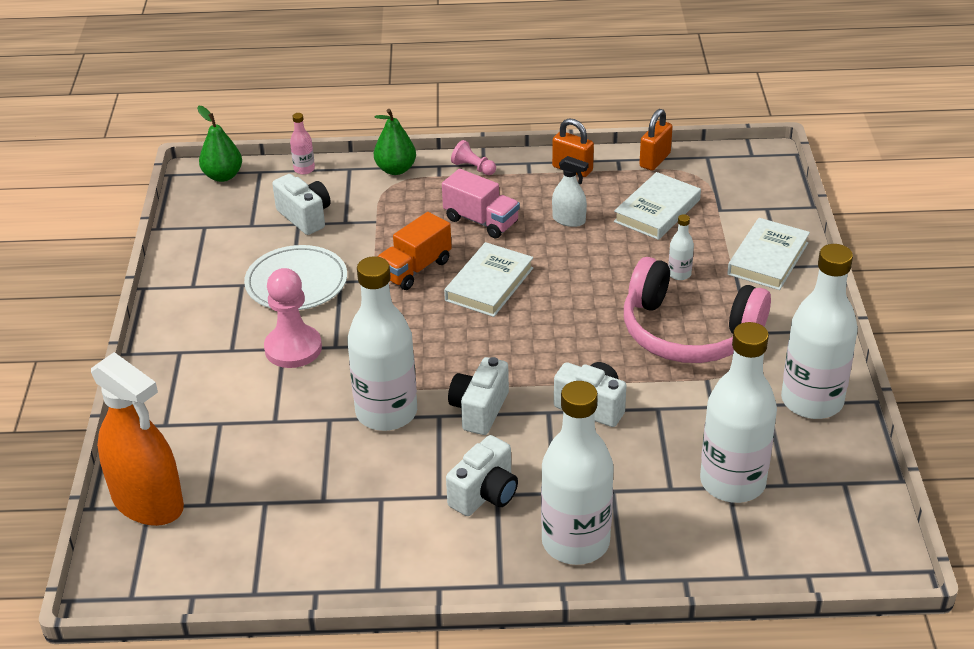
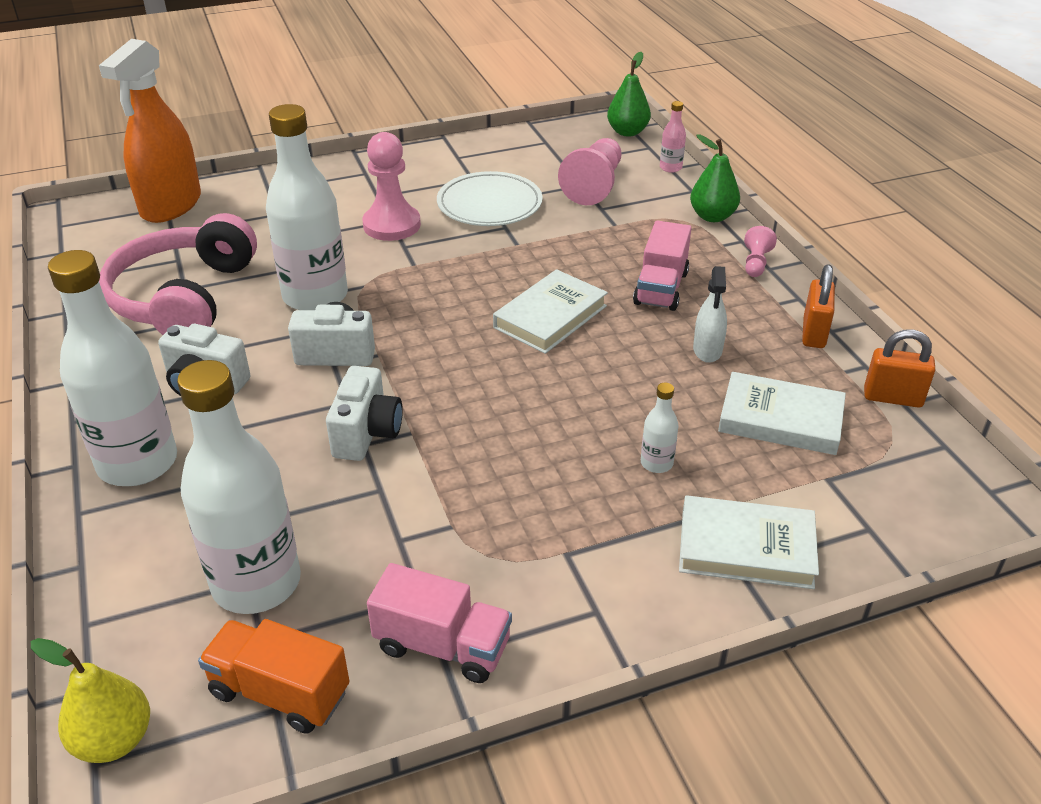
camera: 70 degrees right, 0 degrees up
(305, 217) = (594, 185): white camera -> pink pawn
(415, 269) = (549, 264): orange truck -> orange truck (279, 692)
(489, 284) = (550, 317): white book -> white book turned 60 degrees counterclockwise
(688, 332) = (539, 492): pink headphones -> pink headphones (184, 298)
(812, 401) = (442, 645): white bottle -> pink truck
(852, 562) = (114, 740): none -> yellow pear

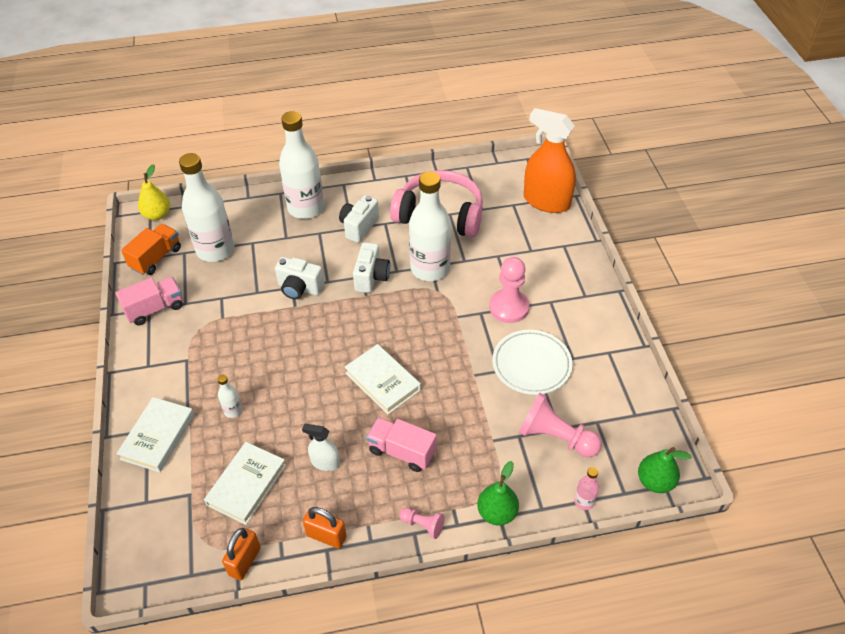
camera: 100 degrees right, 10 degrees up
(442, 645) = (155, 309): pink truck -> pink truck turned 150 degrees counterclockwise

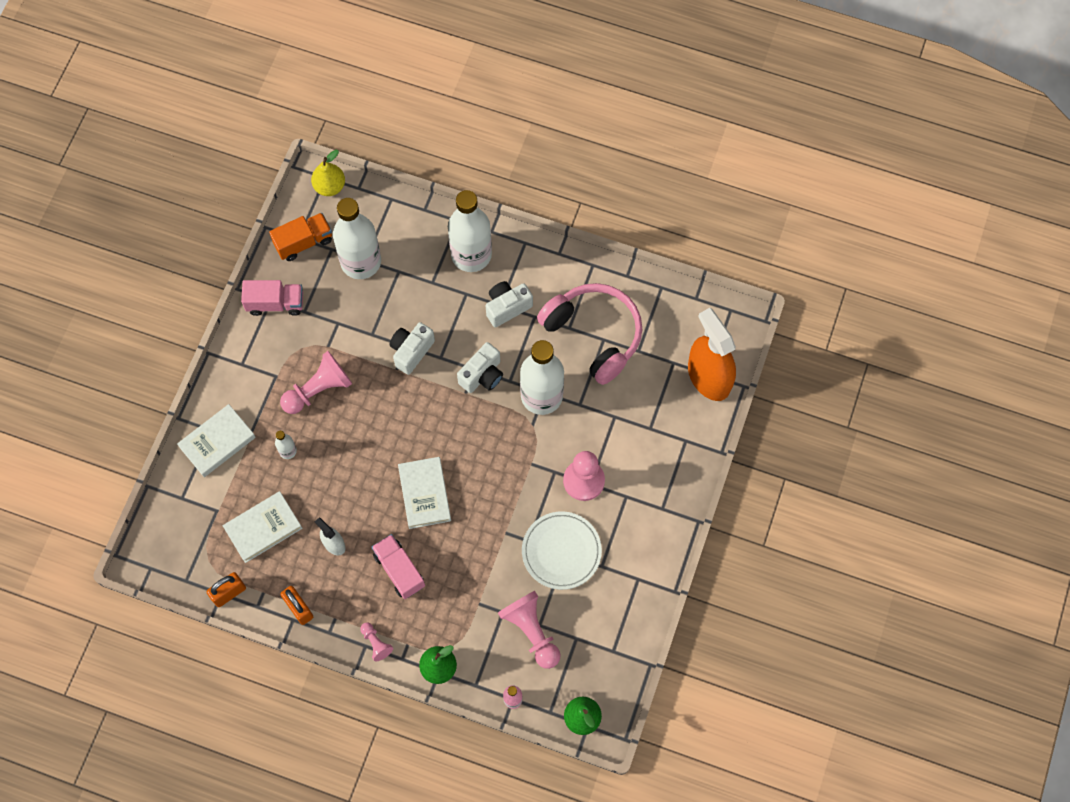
camera: 30 degrees right, 20 degrees up
(233, 351) = (318, 389): none -> pink pawn
(299, 288) = (411, 351): white camera -> white camera turned 75 degrees clockwise

